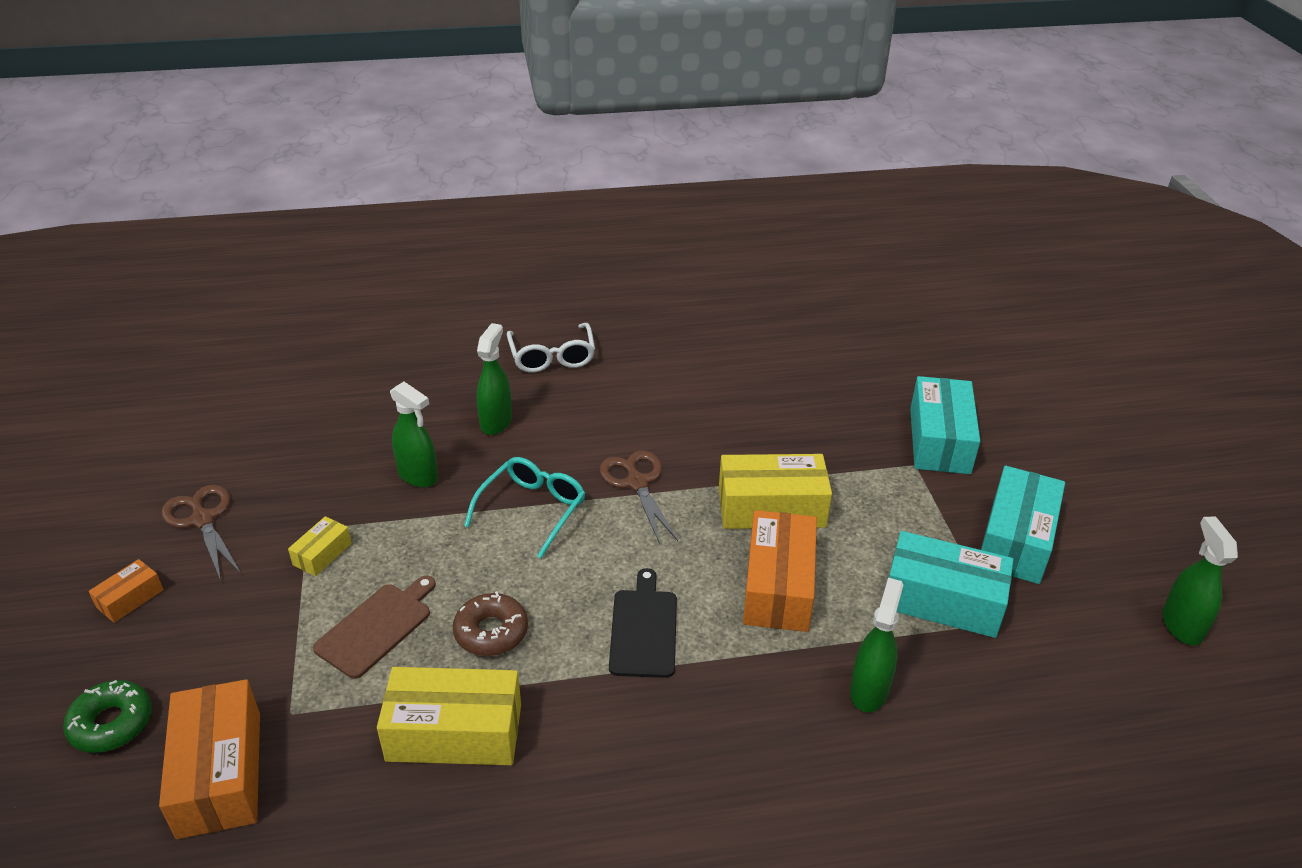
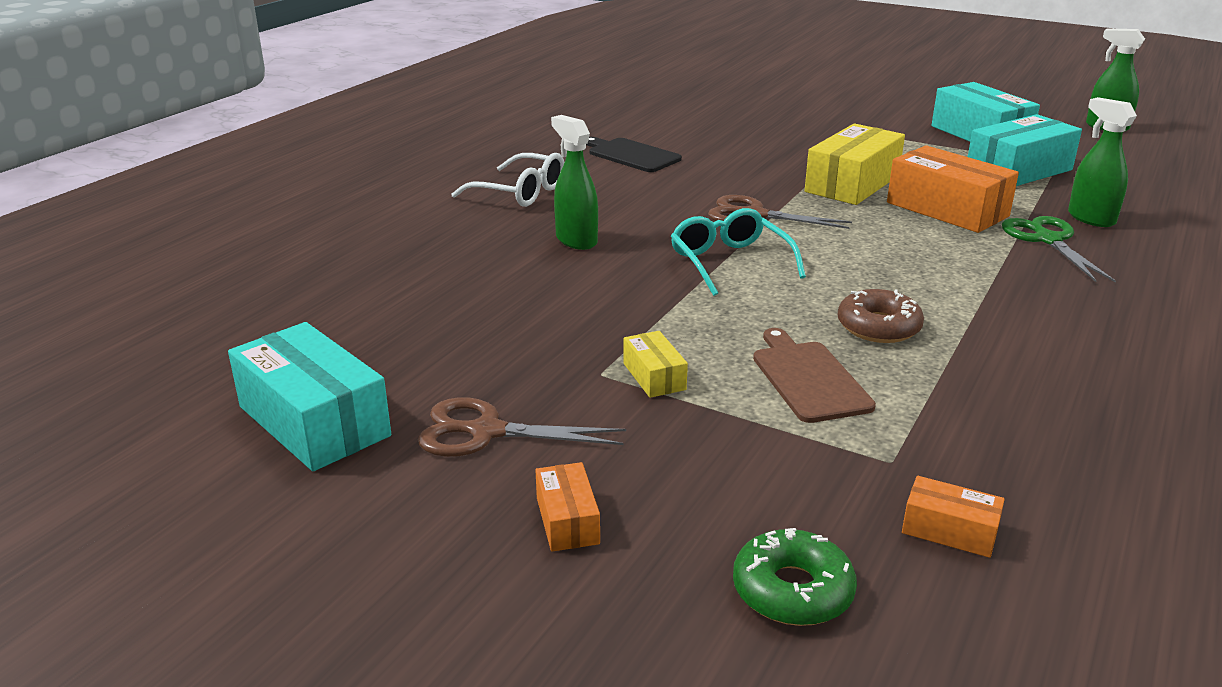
camera: 50 degrees left, 10 degrees down
(219, 773) = (949, 530): orange box -> orange box, size x0.49
(418, 476) = (600, 296): green spray bottle -> none
(454, 732) = (999, 381): yellow box -> none
(644, 629) = (944, 267): black cutting board -> black cutting board (631, 155)
(777, 676) = (1048, 240): none -> green scissors
(939, 440) = (848, 118): turquoise box -> turquoise box (314, 421)

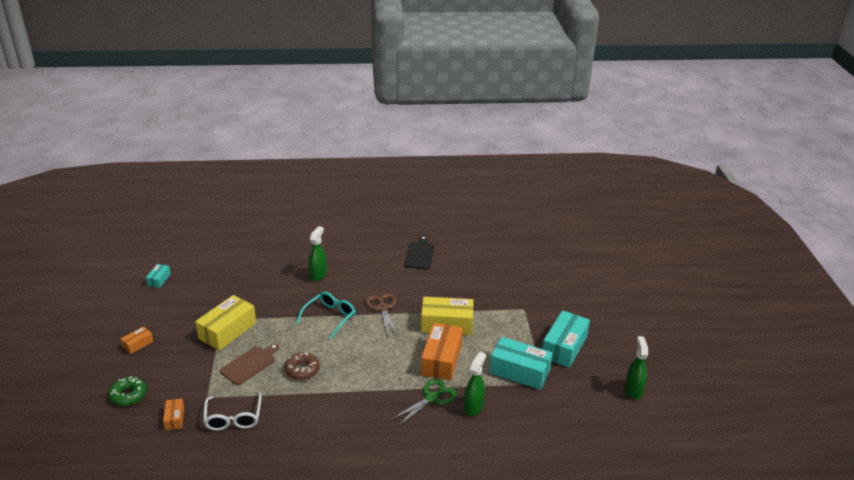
camera: 55 degrees right, 5 degrees up
(314, 421) = (159, 280): turquoise box -> turquoise box, size x0.49
(487, 432) = (173, 312): brown scissors -> none
(520, 192) = (351, 245): white glasses -> white glasses (233, 418)
(654, 376) = (227, 331): yellow box -> yellow box, size x2.04

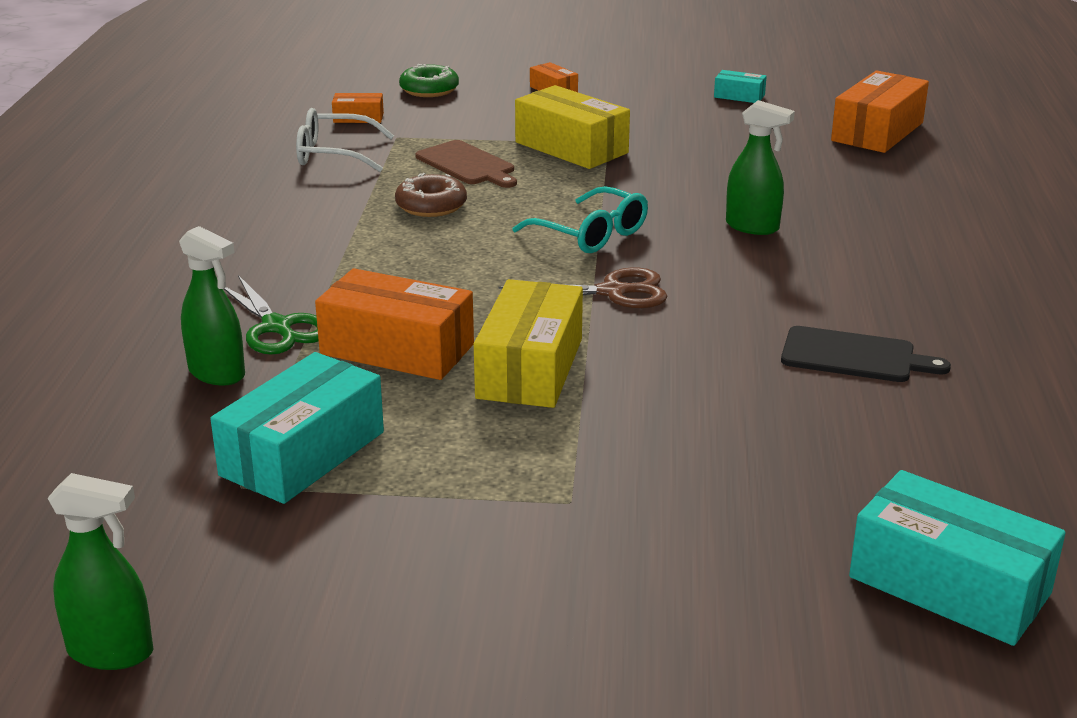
camera: 100 degrees right, 5 degrees down
(213, 241) = (877, 132): none -> orange box
(564, 347) = (367, 549): turquoise box -> turquoise box (949, 585)

